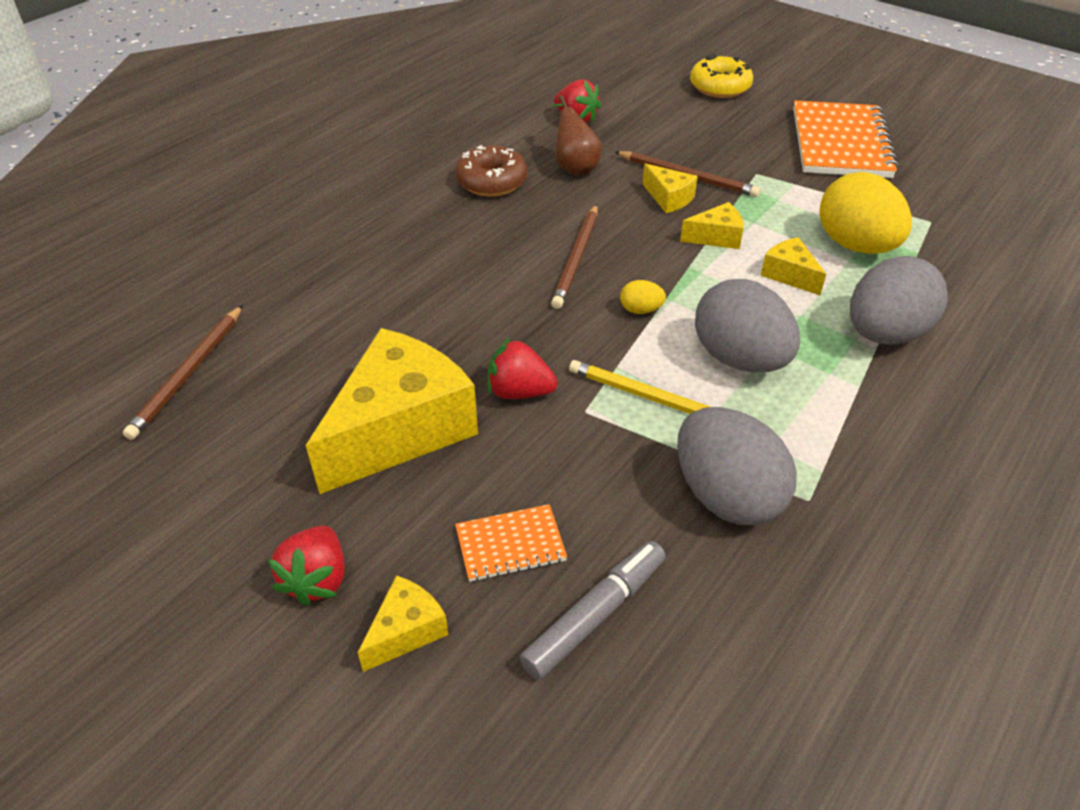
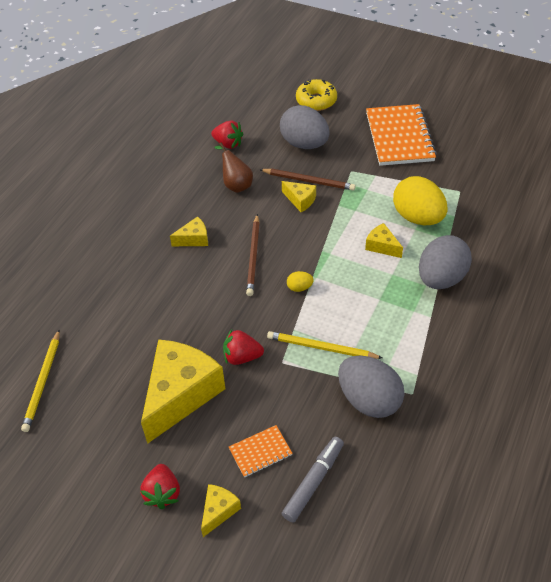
camera: 10 degrees left, 5 degrees up
(189, 373) = (43, 382): brown pencil -> yellow pencil
(491, 182) = (186, 206): brown donut -> none
(716, 237) = (334, 225): yellow cheese -> yellow cheese (194, 239)
(739, 359) = (362, 311): grey egg -> grey egg (304, 144)

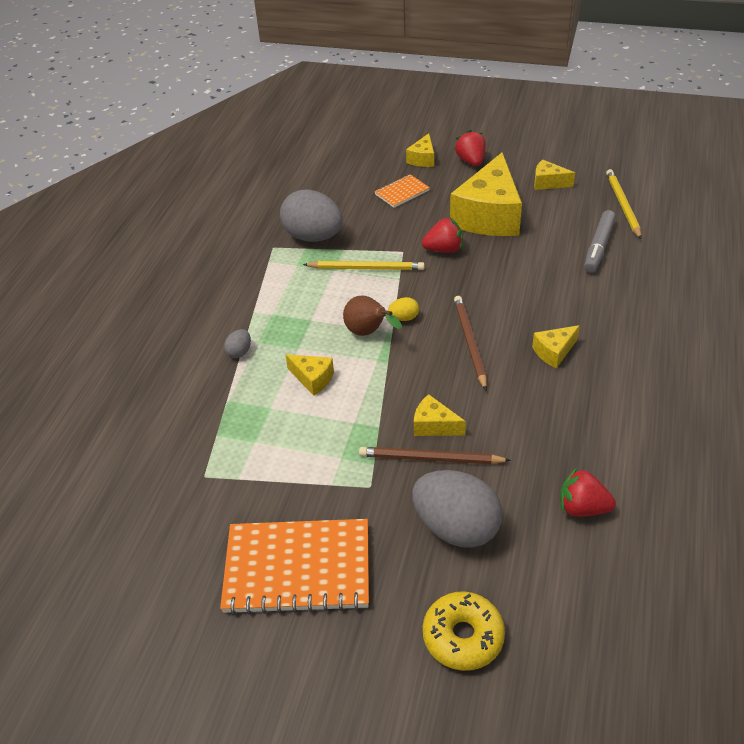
camera: 170 degrees right, 5 degrees down
(96, 433) = (548, 183): none -> yellow cheese
(236, 184) = (536, 436): brown pear -> brown pear (368, 333)
(313, 482) = (353, 183): grey marker -> grey marker (598, 247)
(399, 137) = (297, 568): orange notebook -> orange notebook turned 75 degrees counterclockwise
(417, 217) = (267, 425): yellow egg -> none
(441, 278) = (239, 352): grey egg -> grey egg, size x0.42

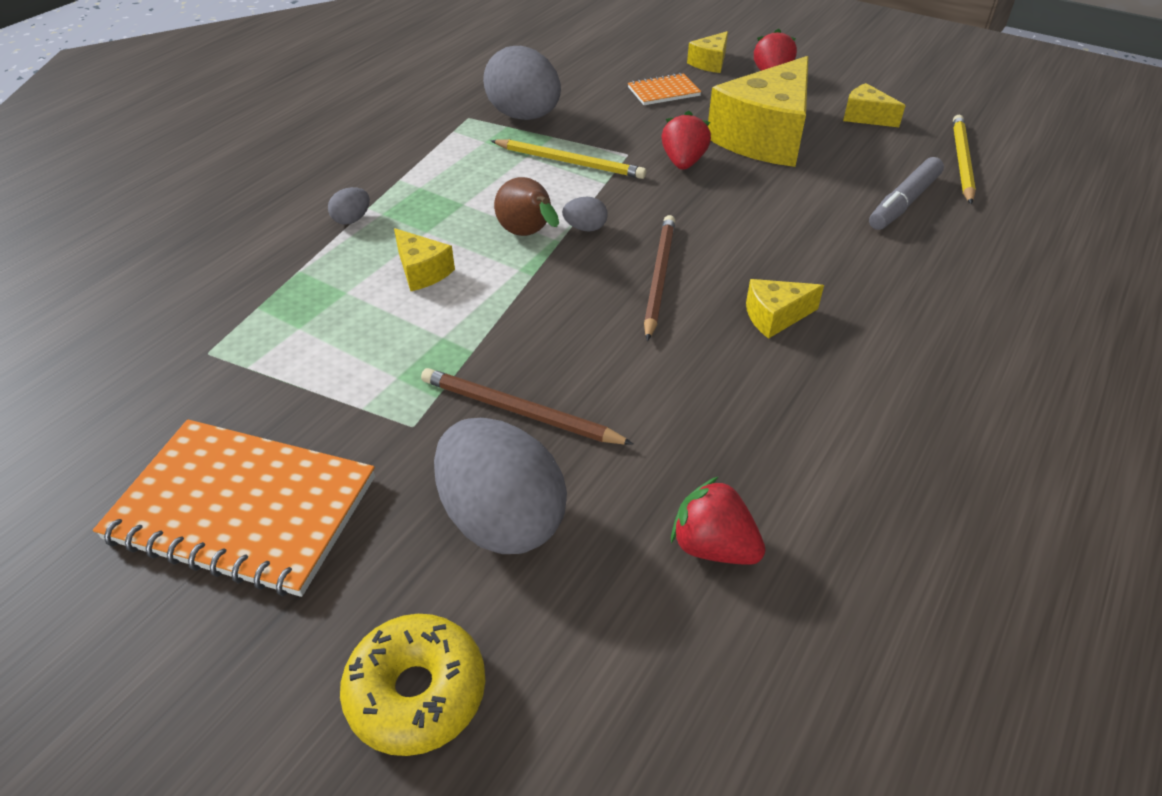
camera: 15 degrees right, 0 degrees up
(404, 318) = (585, 228): yellow egg -> grey egg
(434, 425) = (549, 369): yellow cheese -> none
(444, 249) = (683, 162): red strawberry -> red strawberry turned 90 degrees counterclockwise

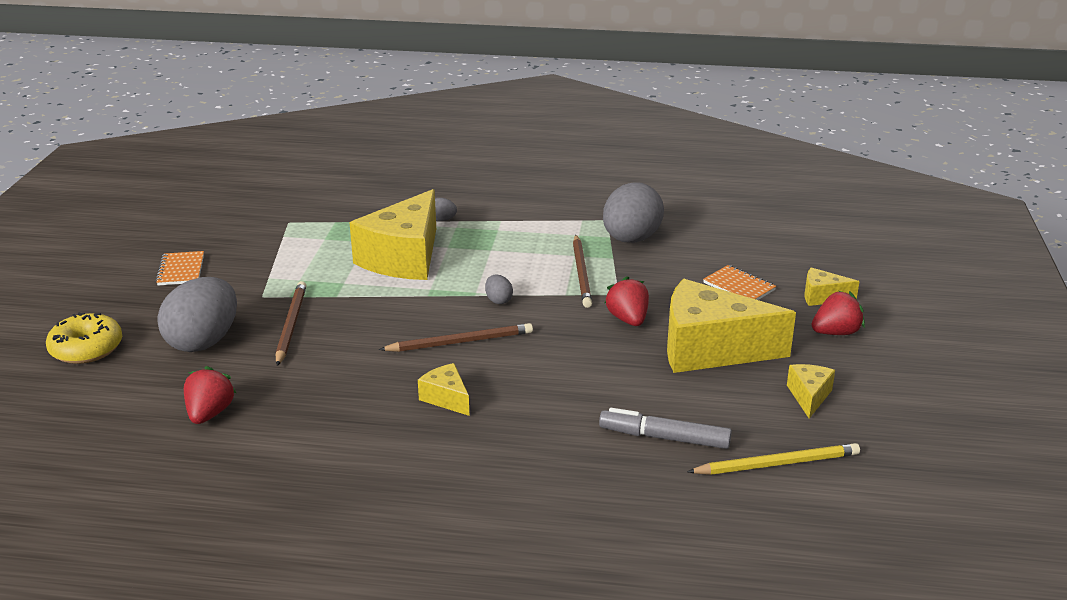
camera: 65 degrees right, 15 degrees down
(243, 509) = (181, 270): orange notebook -> orange notebook, size x0.49
(422, 271) = (404, 258): yellow cheese -> yellow cheese, size x2.23
(528, 235) = (473, 282): brown pear -> none
(569, 162) = (581, 273): yellow pencil -> brown pencil
(683, 162) = (628, 319): red strawberry -> red strawberry turned 90 degrees counterclockwise

